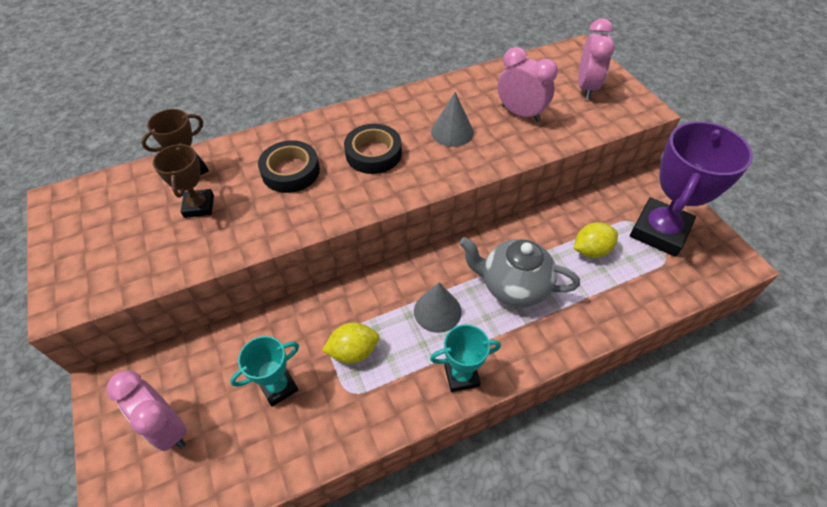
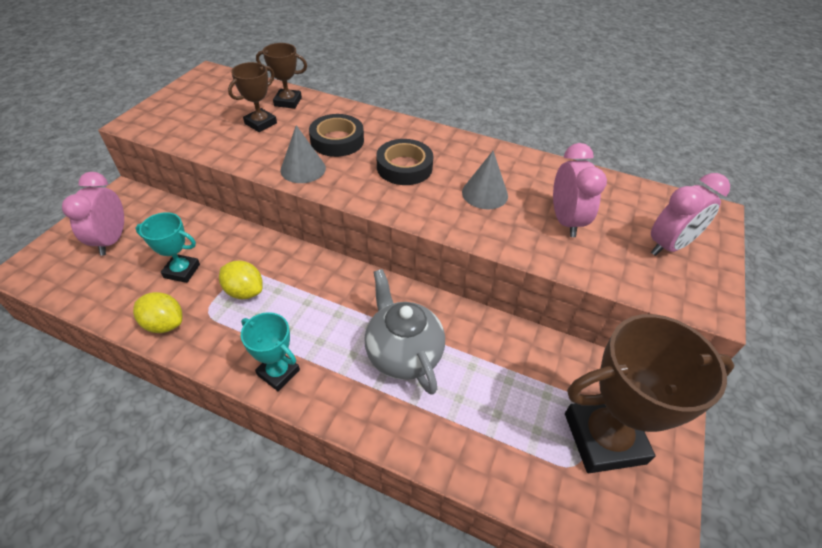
camera: 45 degrees right, 5 degrees down
(437, 311) = (327, 318): grey cone -> grey cone (303, 169)
(591, 250) = (509, 390): yellow lemon -> yellow lemon (164, 324)
(659, 231) = (604, 438): purple trophy -> brown trophy

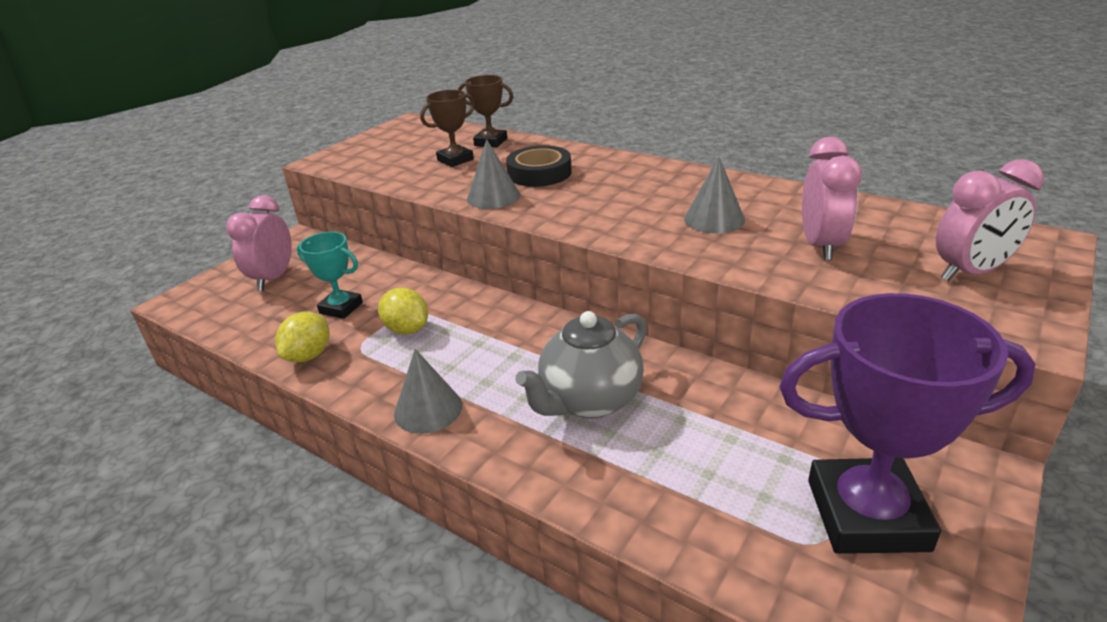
camera: 15 degrees right, 15 degrees down
(164, 324) = (309, 355): yellow lemon -> yellow lemon turned 75 degrees clockwise
(278, 372) = (428, 409): turquoise trophy -> grey cone
(403, 354) = (589, 400): grey teapot -> grey teapot turned 120 degrees counterclockwise
(404, 167) = (615, 195): black tape -> none
(604, 438) = (867, 515): brown trophy -> purple trophy

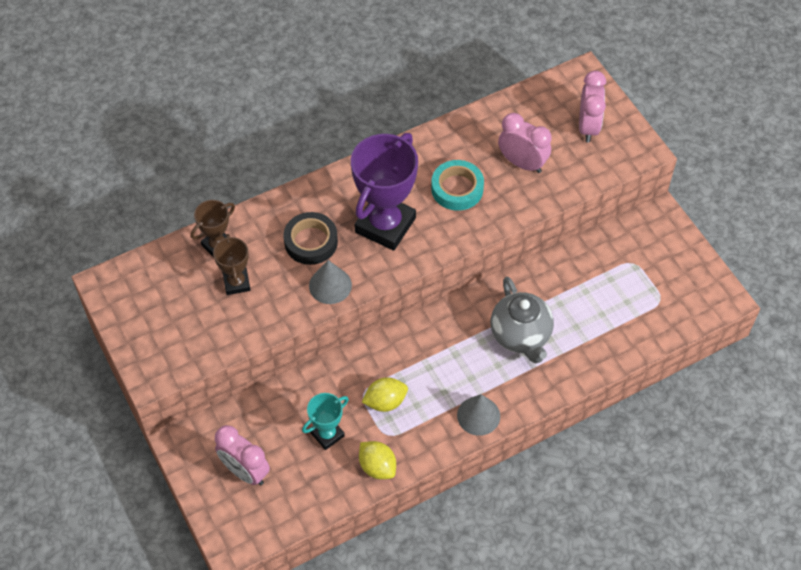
camera: 65 degrees left, 25 degrees up
(714, 219) = (457, 189): grey cone -> turquoise tape
(867, 515) = (657, 272): purple trophy -> purple trophy (385, 225)

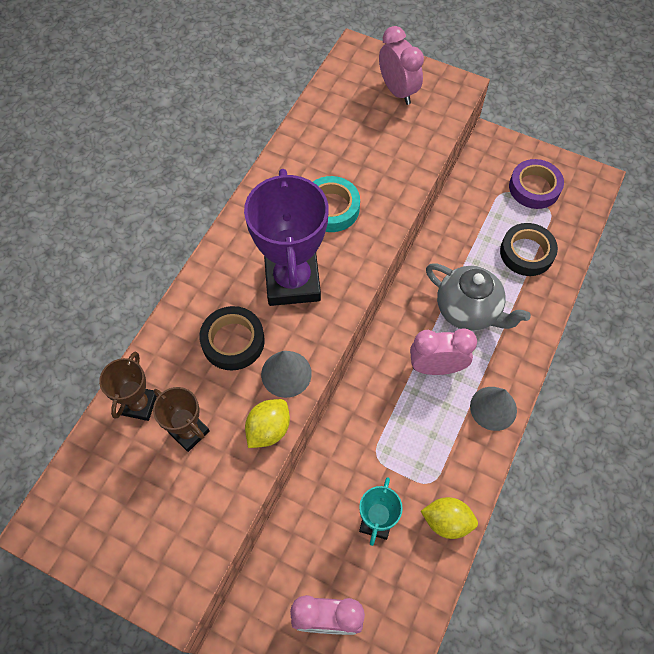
camera: 35 degrees left, 5 degrees up
(385, 402) = (403, 451): yellow lemon -> yellow lemon (268, 429)
(522, 163) = (369, 153): pink clock -> pink clock (436, 367)
(608, 321) = (526, 253): none -> black tape
(663, 274) = (534, 187): none -> purple tape

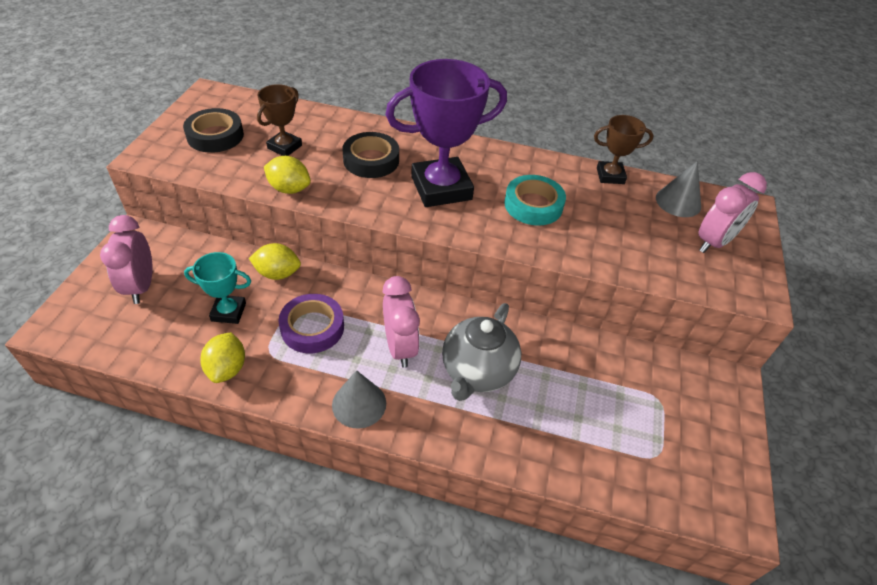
camera: 75 degrees right, 15 degrees down
(139, 404) = (306, 120): brown trophy -> brown trophy (610, 176)
(286, 374) = (344, 194): grey cone -> grey cone (678, 202)
(329, 472) = (277, 273): none -> yellow lemon
(526, 253) = (578, 430): black tape -> black tape (215, 136)
(534, 187) = (683, 435): purple tape -> purple tape (312, 327)

